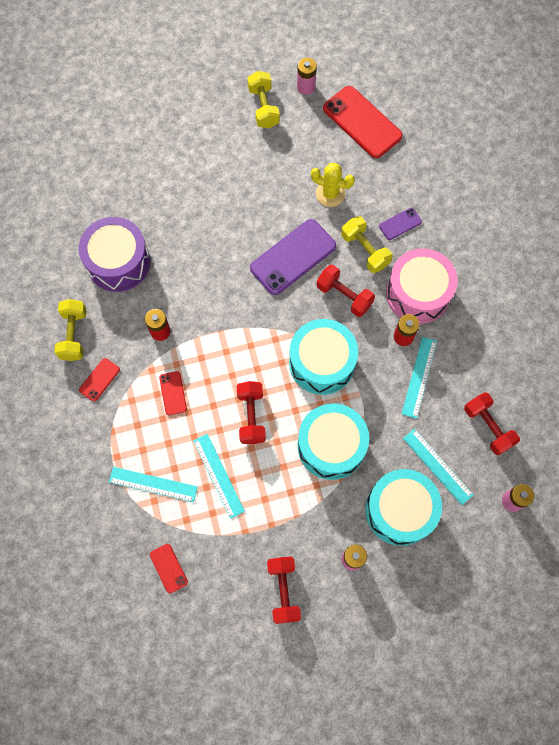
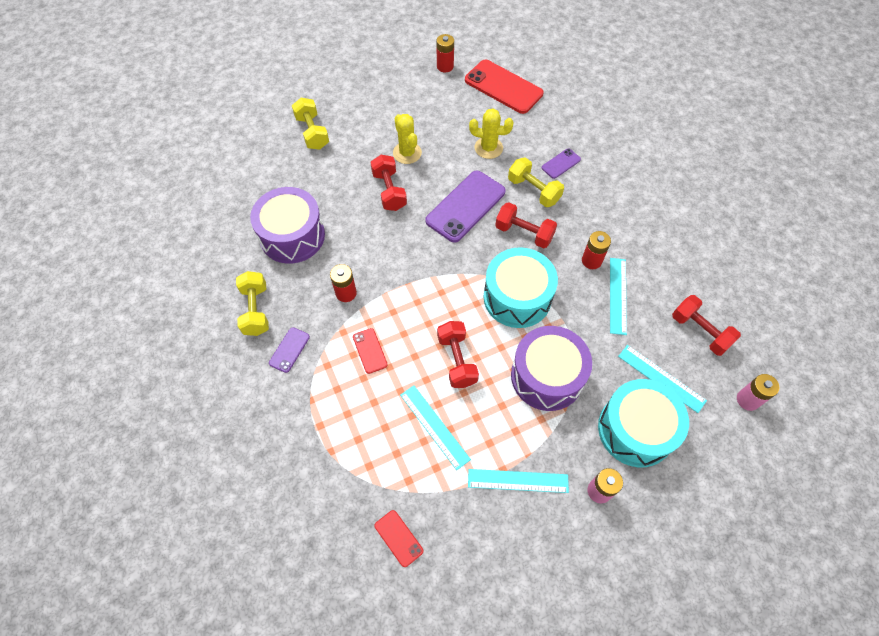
camera: 10 degrees left, 10 degrees down
(99, 380) = (289, 350): red phone -> purple phone
(153, 484) = (365, 448): turquoise ruler -> turquoise ruler (518, 481)
(246, 187) = (407, 153): none -> yellow cactus
(263, 107) = (409, 87): yellow dumbbell -> yellow dumbbell (312, 132)
(283, 590) = (533, 540): red dumbbell -> red dumbbell (389, 191)
(306, 87) = (445, 66): pink battery -> red battery
(331, 446) = (547, 376): turquoise drum -> purple drum
(418, 293) = (594, 220): pink drum -> none

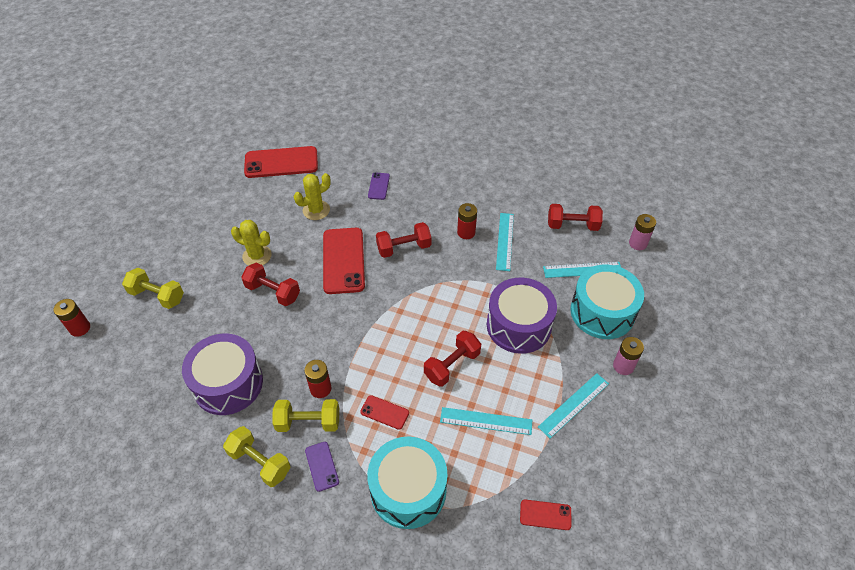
camera: 45 degrees left, 10 degrees down
(445, 66) = (219, 176): red battery -> red battery (80, 328)
(457, 360) = (452, 365): red dumbbell -> red dumbbell turned 75 degrees counterclockwise
(465, 206) = (343, 260): purple phone -> red phone
(517, 297) = (445, 292): turquoise drum -> turquoise drum (408, 490)
(533, 190) = (379, 216): yellow dumbbell -> yellow dumbbell (308, 422)
(618, 295) = (505, 241): turquoise ruler -> turquoise ruler turned 45 degrees clockwise

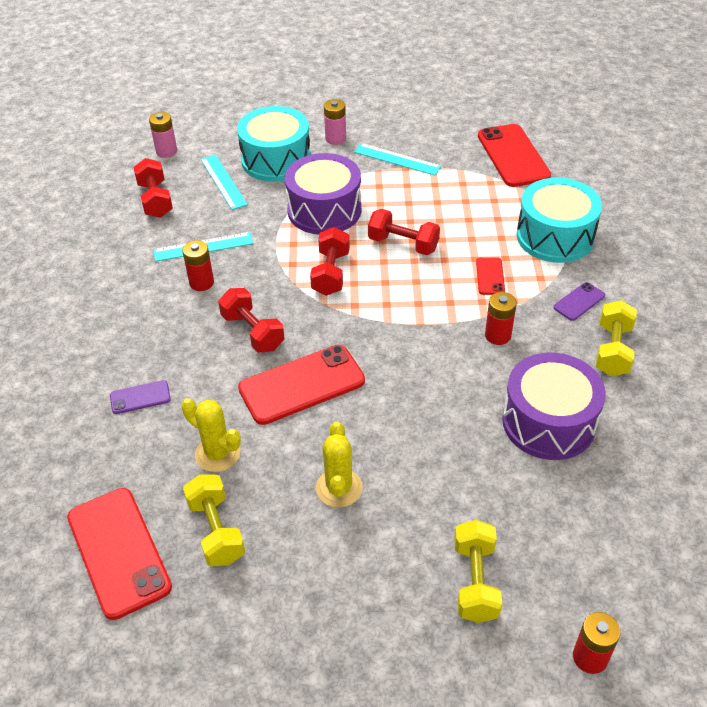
camera: 110 degrees left, 5 degrees down
(273, 292) = (392, 439): red dumbbell -> red dumbbell (331, 273)
(308, 422) = (542, 330): yellow dumbbell -> yellow dumbbell (216, 530)
(486, 421) = (451, 207): turquoise ruler -> none
(545, 515) = (513, 156): red phone -> red phone, size x2.07

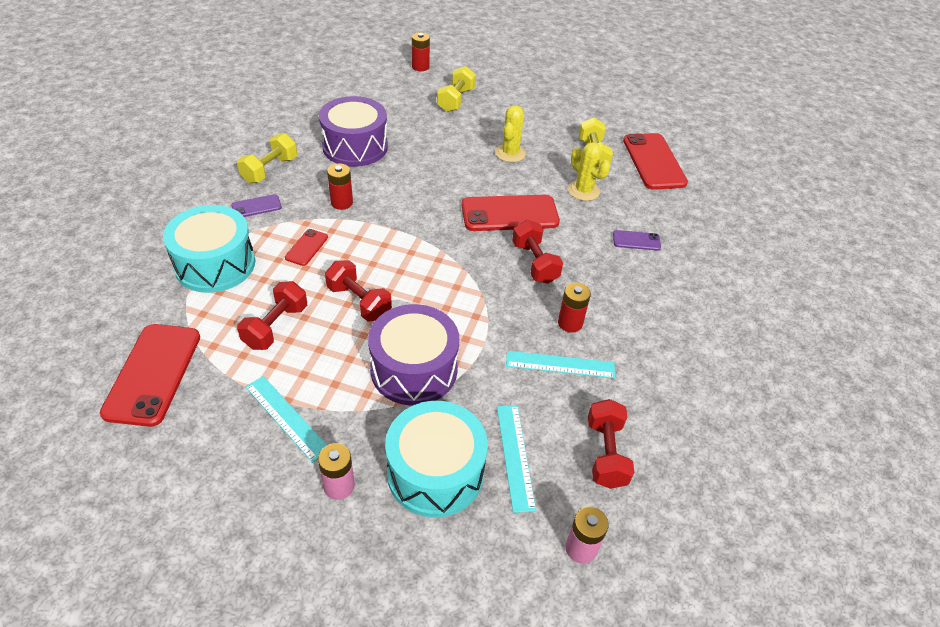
camera: 165 degrees left, 0 degrees up
(331, 273) = (444, 294): red dumbbell -> red dumbbell (276, 327)

